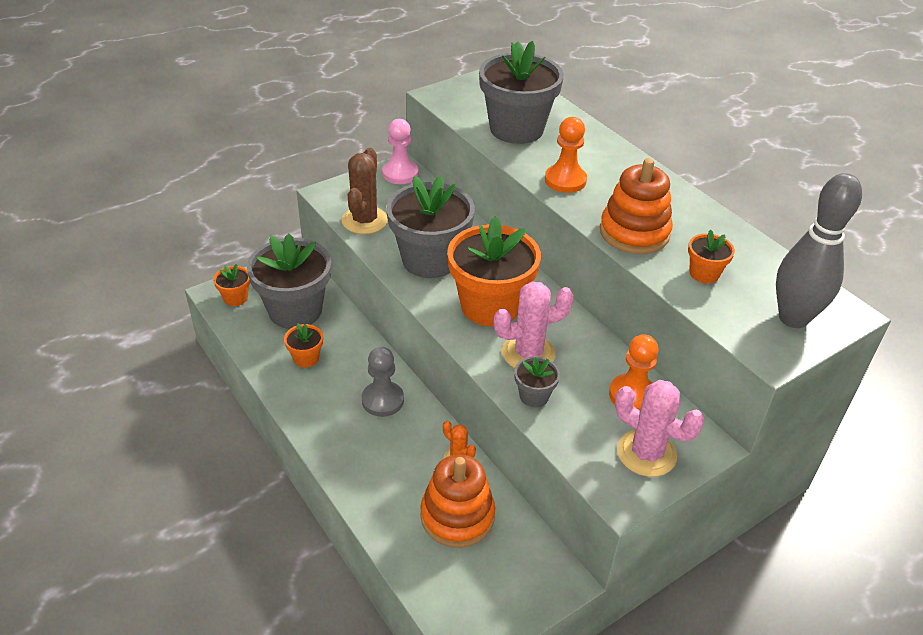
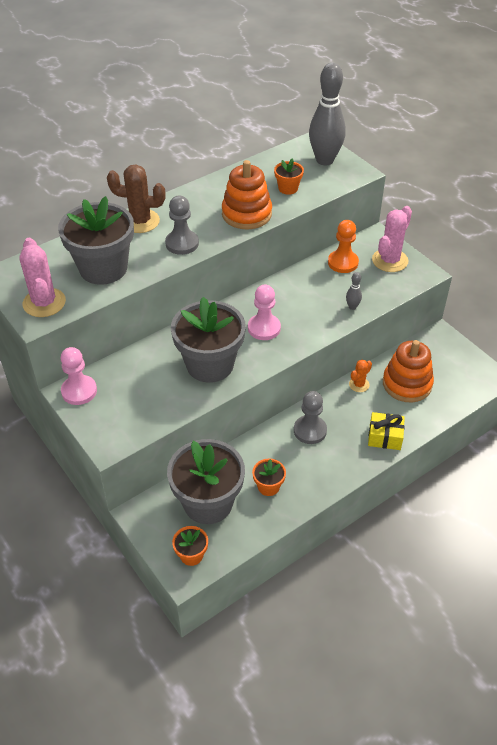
camera: 90 degrees left, 5 degrees up
(362, 476) = (385, 437): none -> yellow gift
(364, 220) = (154, 412): brown cactus -> brown cactus (140, 221)
(490, 306) = (264, 328): orange flower pot -> pink pawn
(528, 353) = (312, 309): pink cactus -> pink cactus (44, 303)
(534, 396) = (352, 307): grey flower pot -> grey bowling pin
(565, 180) = (182, 243): orange pawn -> grey pawn

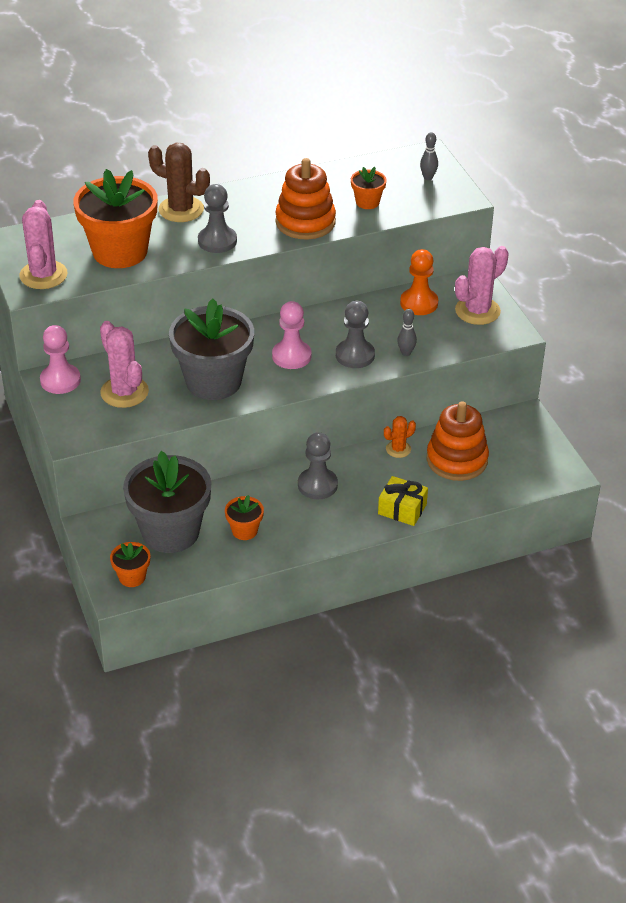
camera: 15 degrees right, 5 degrees down
(103, 268) = (120, 252): grey flower pot -> orange flower pot
(139, 390) = (124, 392): none -> pink cactus
(313, 317) = (355, 355): none -> grey pawn
(325, 160) = (428, 177): grey bowling pin -> grey bowling pin, size x0.41

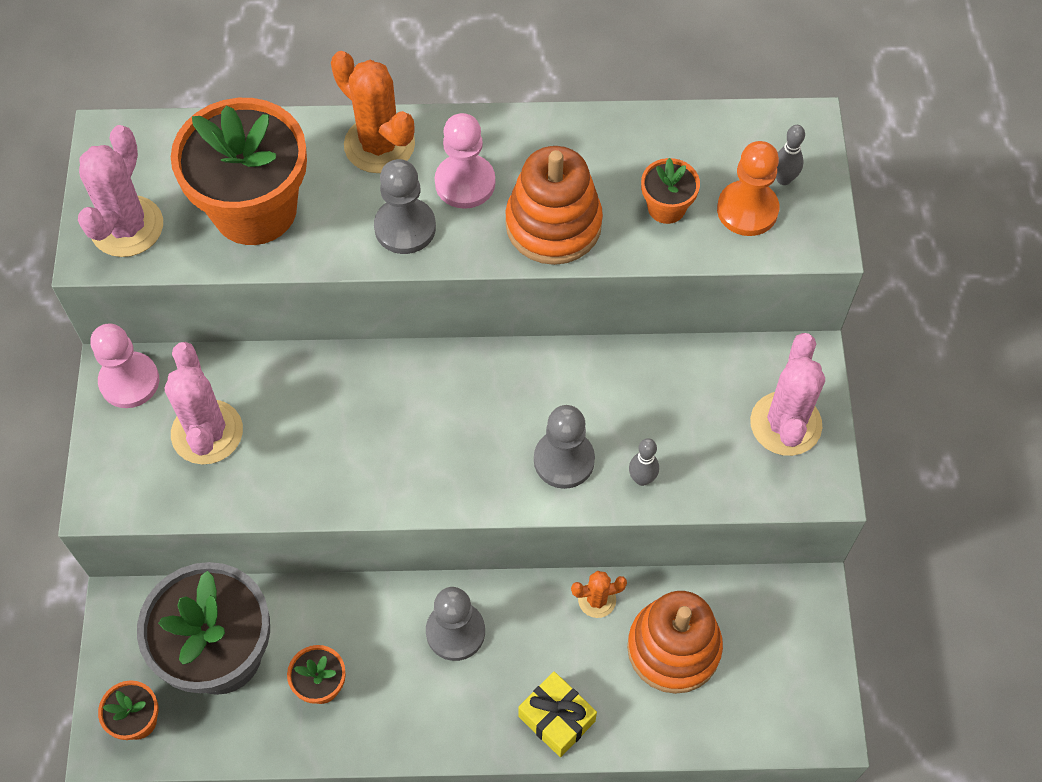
camera: 20 degrees right, 20 degrees up
(181, 209) = (379, 145): brown cactus -> orange cactus
(213, 381) = (339, 450): grey flower pot -> none
(291, 356) = (471, 433): pink pawn -> pink pawn (465, 183)
(419, 303) = (702, 381): orange pawn -> orange pawn (747, 210)
(477, 311) = (785, 424): pink cactus -> pink cactus turned 60 degrees counterclockwise

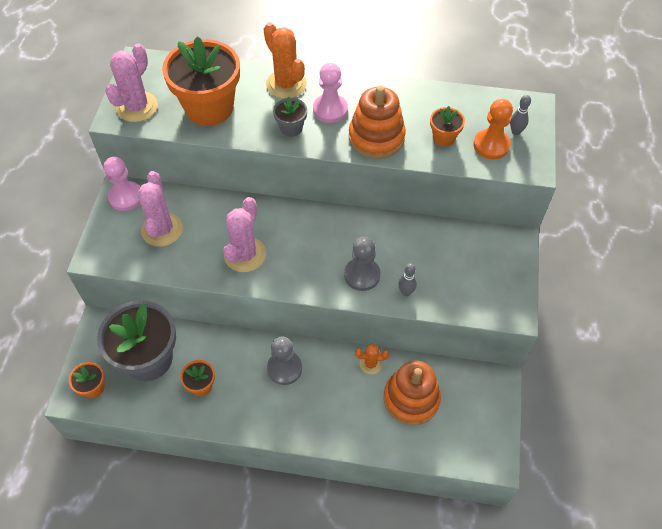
camera: 10 degrees right, 5 degrees down
(405, 227) = (291, 128): grey pawn -> grey flower pot
(556, 719) = (334, 427): yellow gift -> none
(785, 424) = (497, 275): pink cactus -> pink cactus (245, 255)

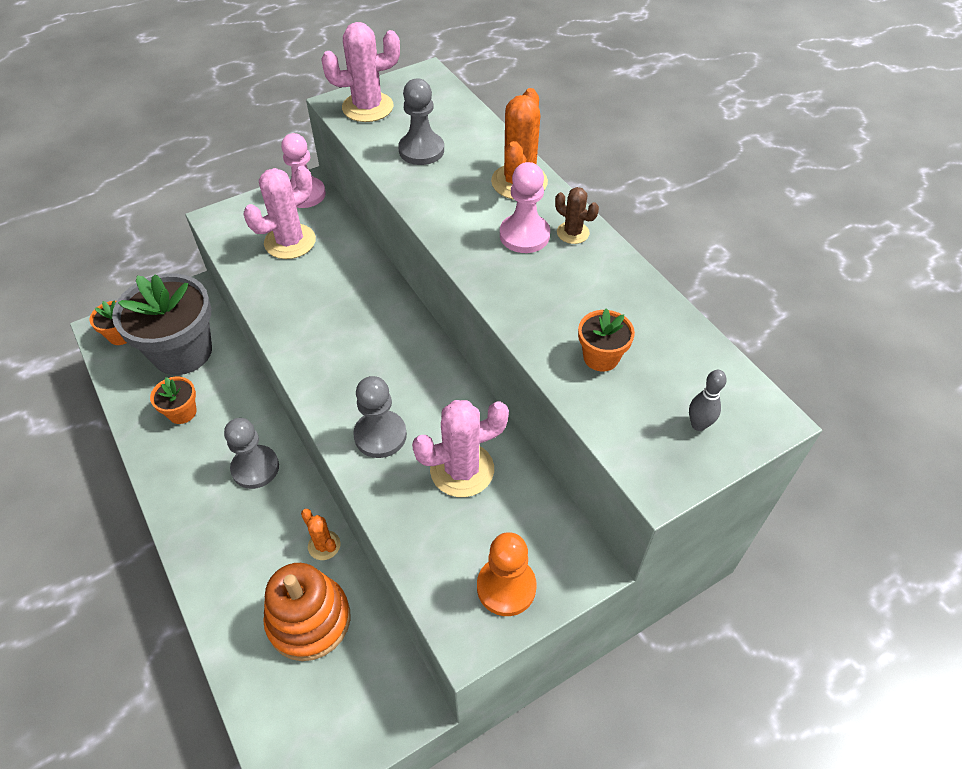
camera: 50 degrees right, 5 degrees down
(209, 107) = (421, 150): orange flower pot -> grey pawn
(245, 255) = (316, 320): pink cactus -> pink cactus (462, 470)
(291, 128) = (462, 222): grey flower pot -> none
(349, 90) = (573, 233): none -> brown cactus
(376, 138) = (528, 297): orange stacking toy -> none
(406, 292) = (394, 494): grey bowling pin -> none
(491, 145) = (644, 412): orange pawn -> orange pawn (506, 587)

